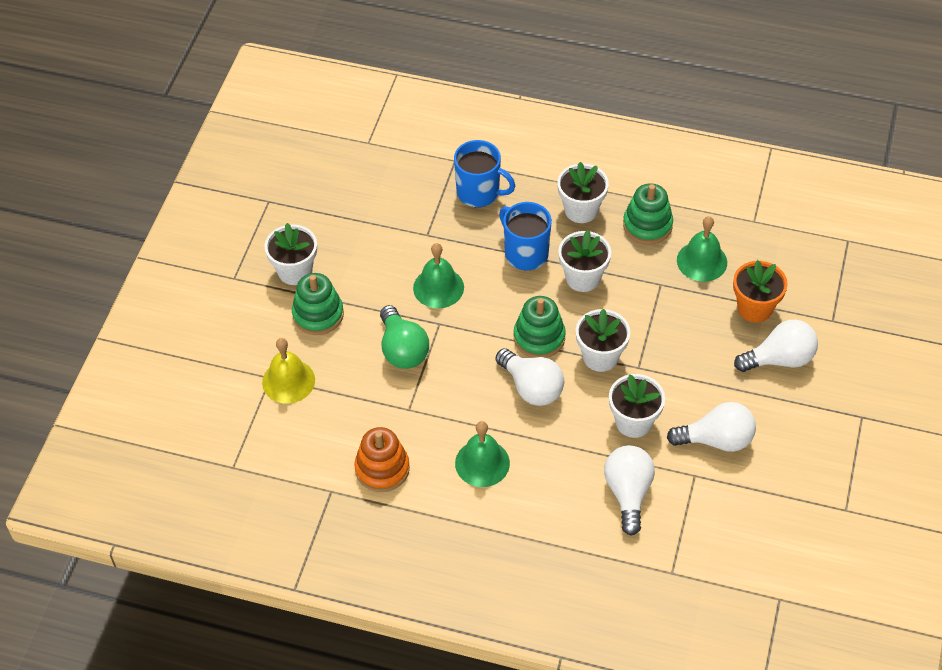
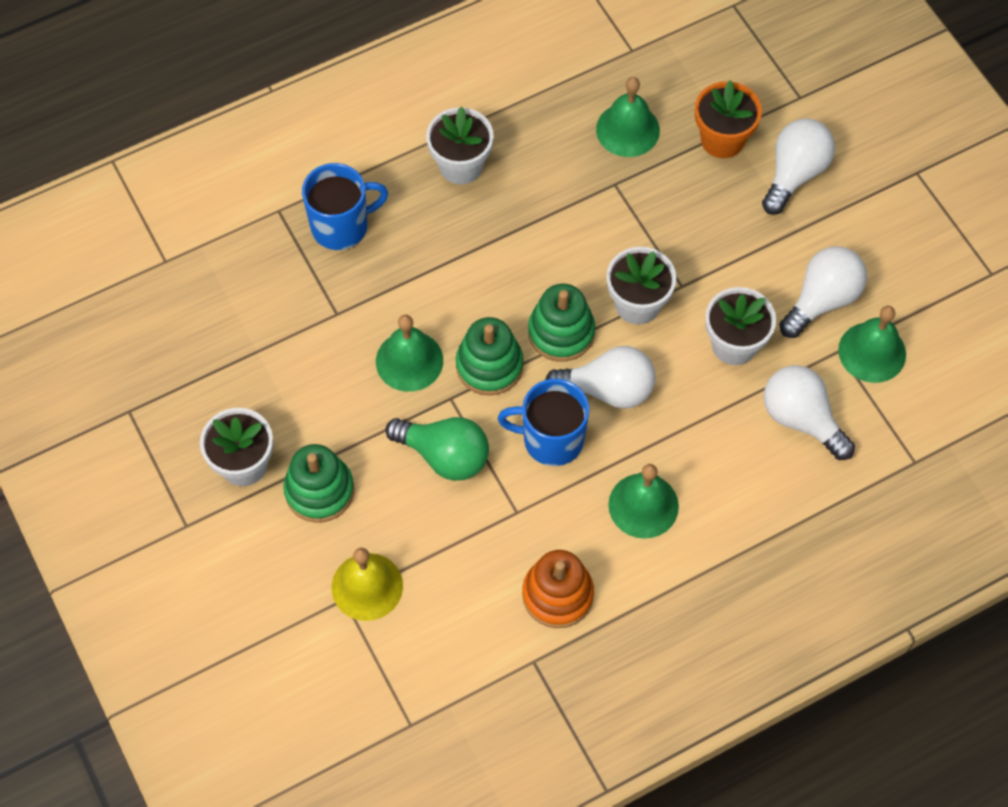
camera: 45 degrees left, 10 degrees up
(525, 253) = (455, 255): blue mug -> blue mug (551, 439)
(583, 278) = (537, 236): white flower pot -> none
(647, 225) = (540, 132): green stacking toy -> green stacking toy (489, 365)
(715, 492) = (872, 352): none -> green bell

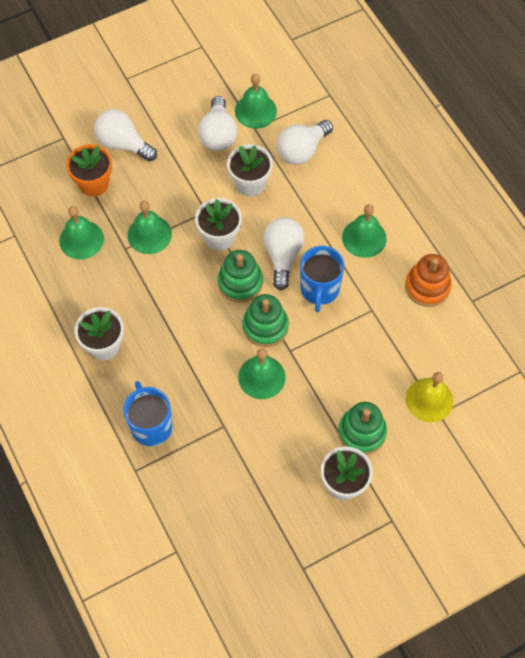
camera: 90 degrees left, 0 degrees up
(444, 456) = (333, 353): green light bulb -> none
(639, 213) = (149, 234): none -> green bell
(822, 300) = (218, 134): white light bulb -> white light bulb turned 135 degrees counterclockwise

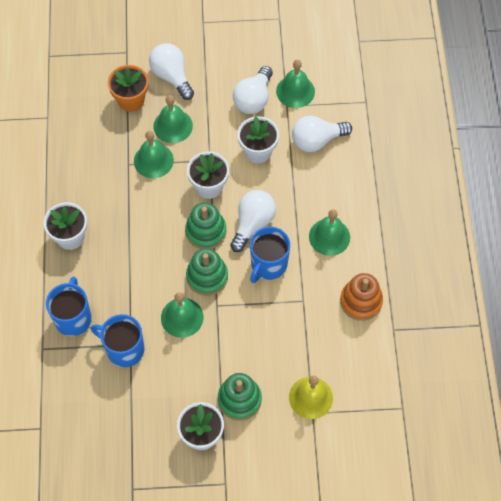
camera: 25 degrees right, 0 degrees up
(81, 239) = (97, 142): green bell -> green bell (173, 126)
(220, 434) = (124, 349): none -> blue mug

